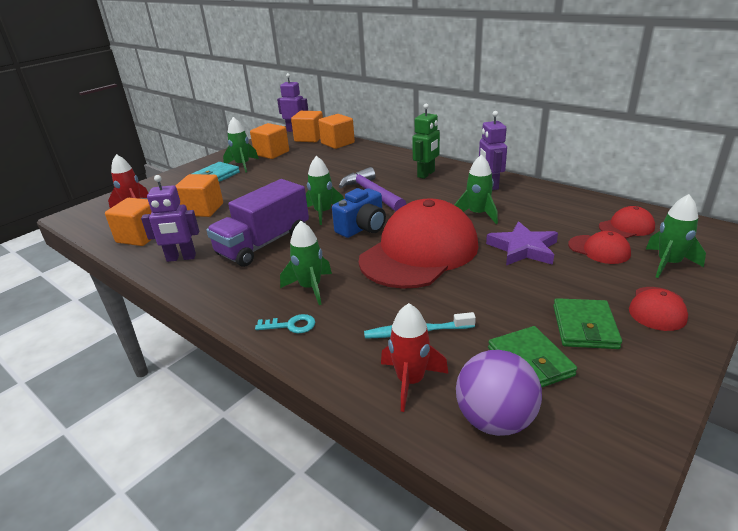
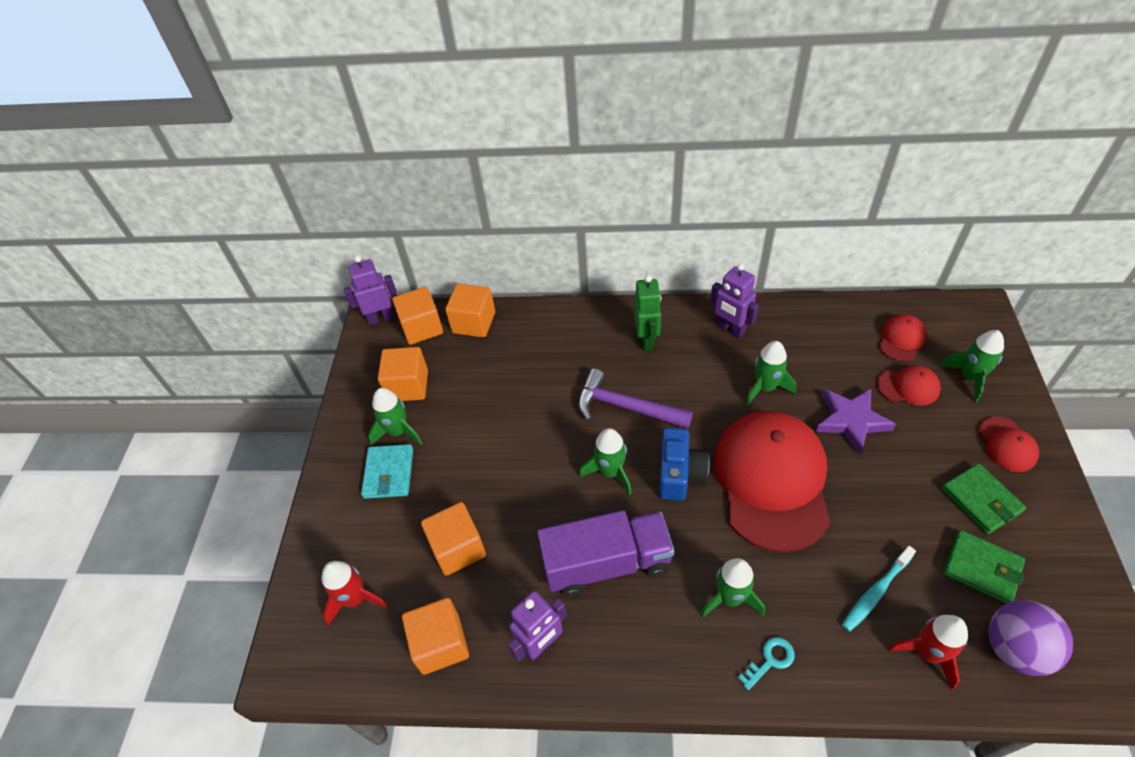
camera: 35 degrees left, 20 degrees up
(264, 244) = (606, 563): purple truck -> purple truck turned 105 degrees counterclockwise

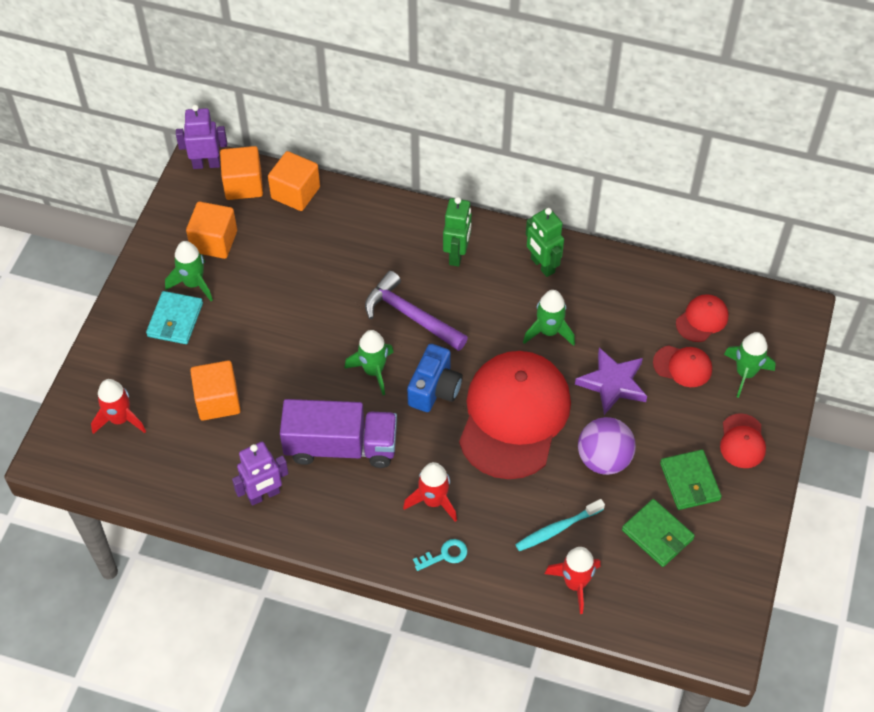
camera: 10 degrees right, 5 degrees up
(440, 644) = (182, 472): orange cube -> none
(730, 329) = (542, 265): purple robot -> green robot
(730, 598) = (433, 501): green rocket -> red rocket
(1015, 648) = (648, 599): purple ball -> purple ball (604, 459)

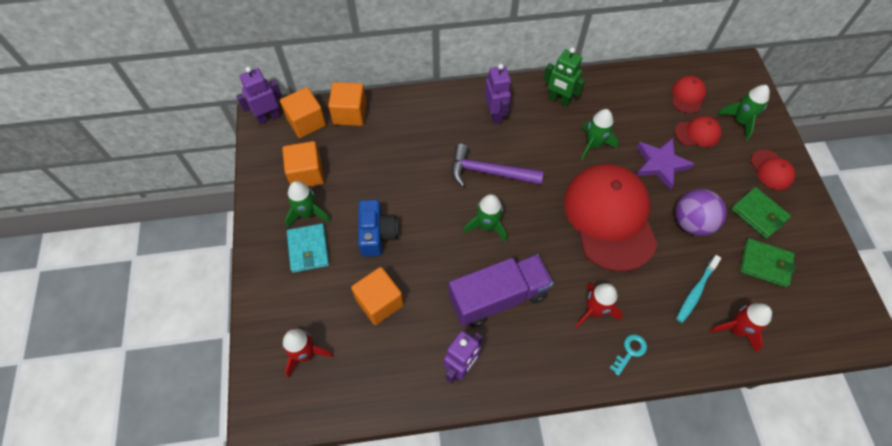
camera: 25 degrees left, 5 degrees up
(434, 389) = (540, 221): blue camera -> blue camera (377, 234)
(457, 255) = (495, 114): green robot -> purple robot

